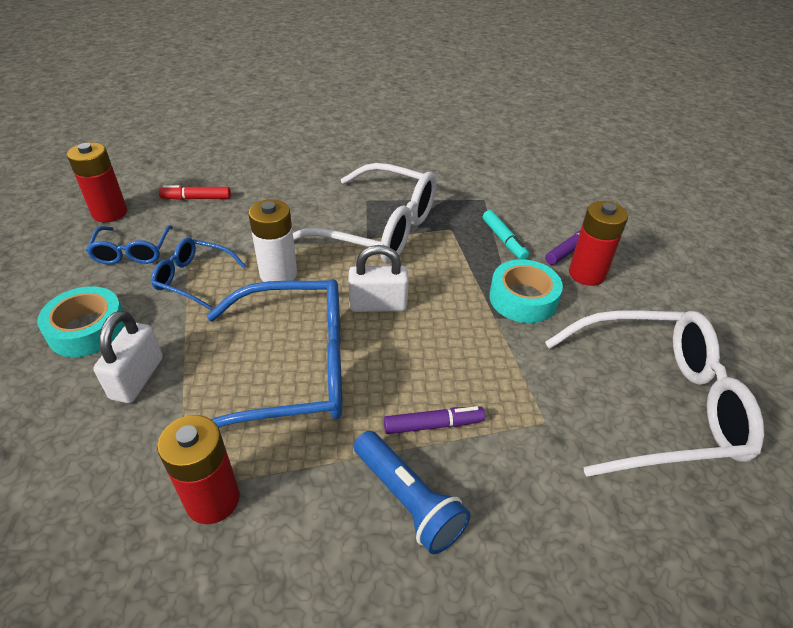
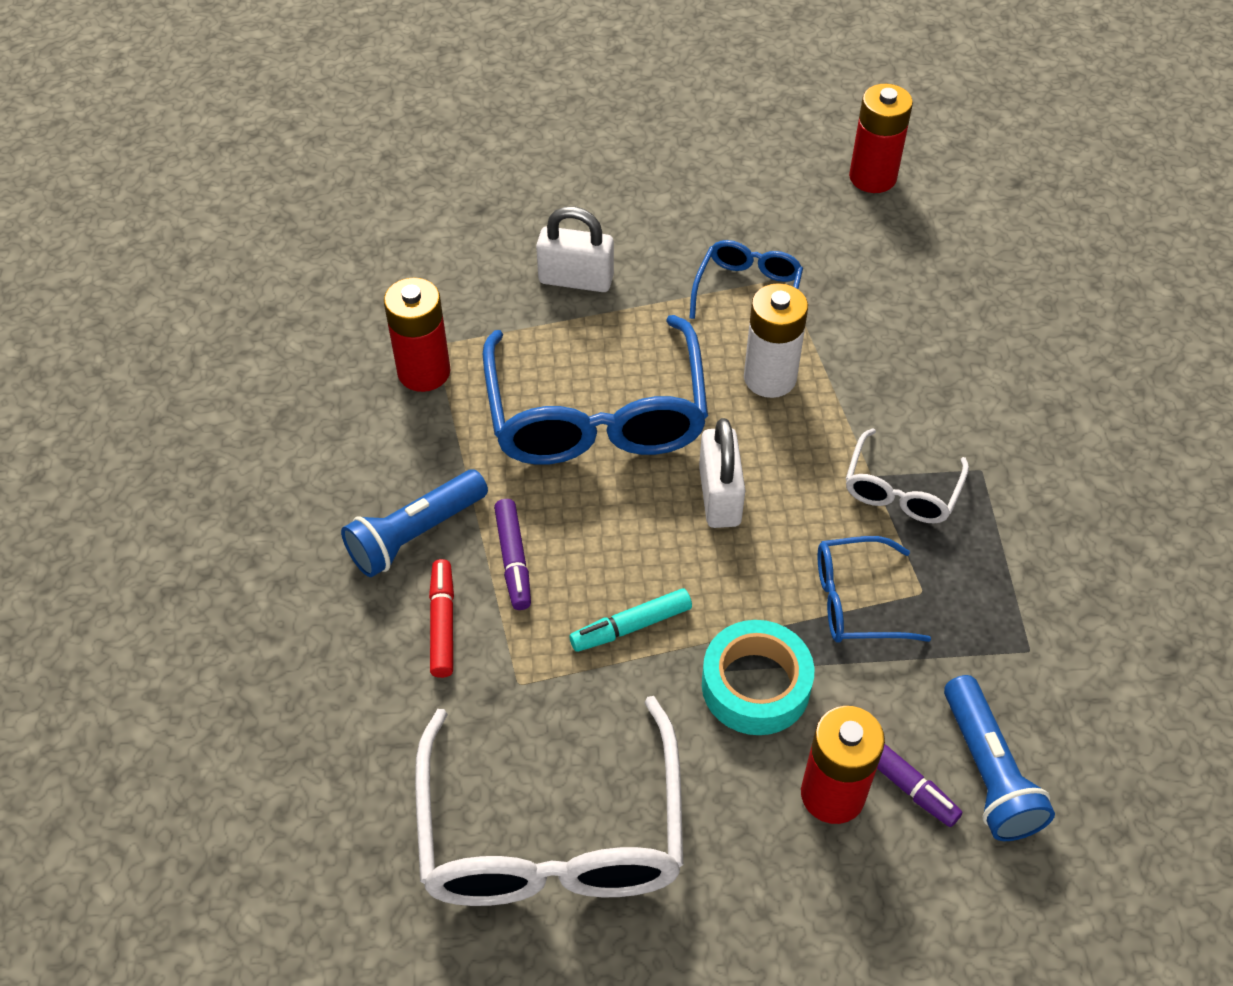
camera: 90 degrees right, 10 degrees up
(87, 329) = (647, 219): turquoise tape -> none
(132, 252) = (791, 221): blue glasses -> blue glasses (855, 601)
(196, 198) = (930, 258): red marker -> red marker (442, 623)
(379, 229) = (901, 490): white glasses -> white glasses, size x0.50
(504, 240) = (907, 673): turquoise marker -> turquoise marker (631, 626)
(558, 221) = (987, 772): none -> blue flashlight

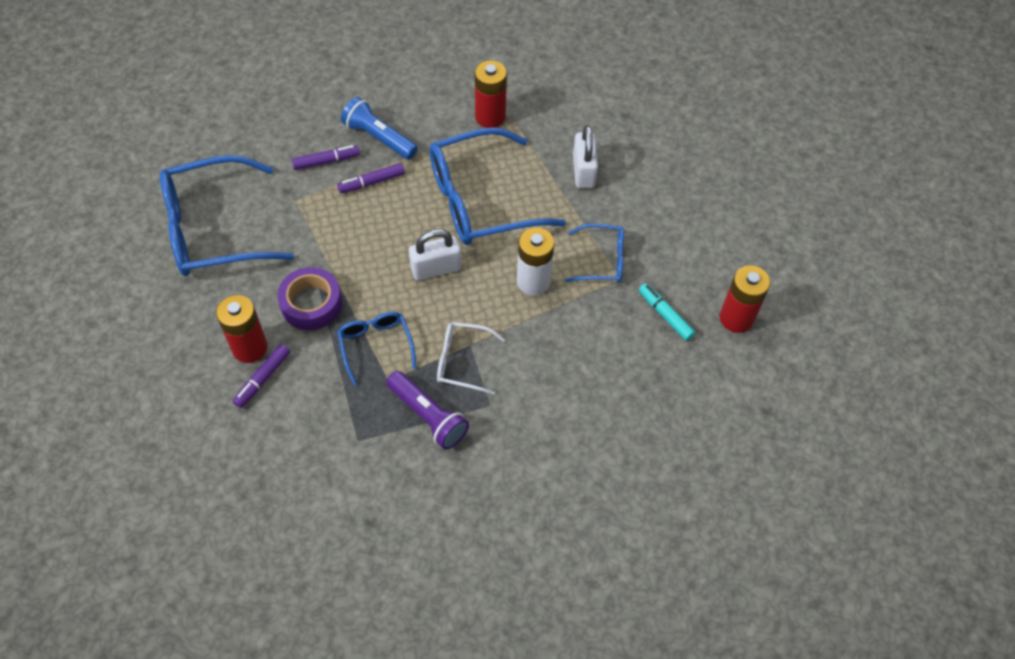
camera: 75 degrees right, 5 degrees up
(442, 623) = (326, 161): red marker -> purple marker
(551, 834) = (213, 230): white glasses -> blue glasses
(631, 626) = (339, 241): turquoise marker -> turquoise marker (665, 315)
(755, 685) = (311, 304): turquoise tape -> purple tape
(987, 772) = (272, 422): blue flashlight -> none
(994, 550) = (428, 416): none -> purple flashlight

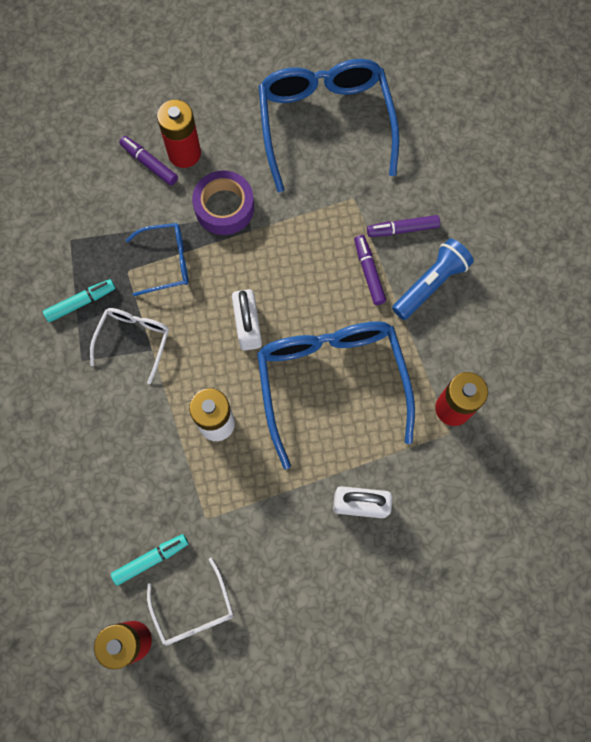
camera: 100 degrees right, 15 degrees up
(326, 161) = (402, 229): purple marker -> purple marker turned 90 degrees clockwise
(428, 416) = (81, 302): purple flashlight -> turquoise marker
(602, 260) = (233, 503): blue glasses -> none
(698, 277) = (194, 610): none -> white glasses

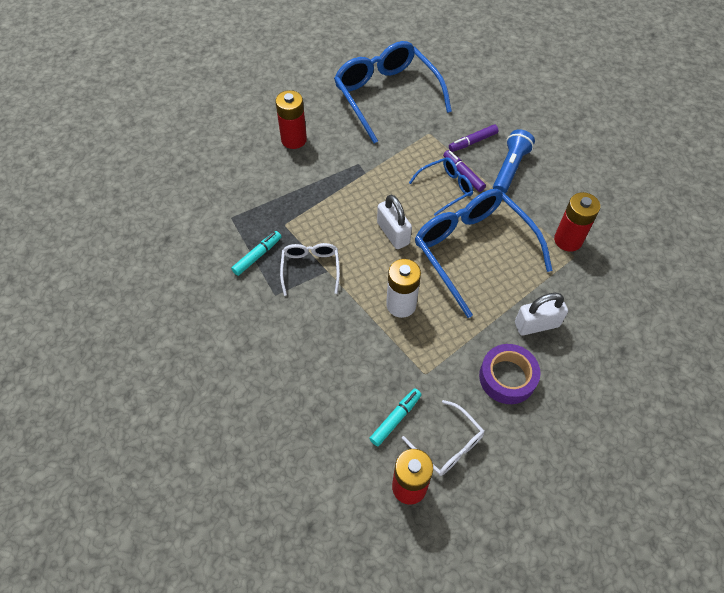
camera: 20 degrees left, 15 degrees down
(149, 163) = (270, 153): purple marker -> none
(166, 262) = (312, 210): blue glasses -> blue glasses (445, 188)
(224, 207) = (339, 164): purple tape -> purple tape (507, 377)

